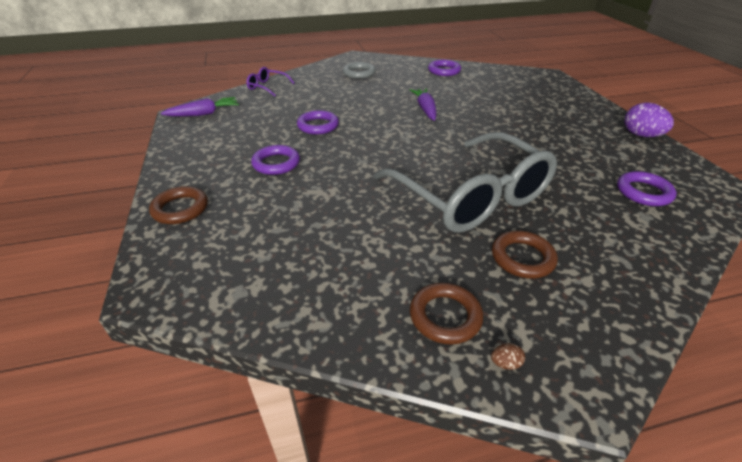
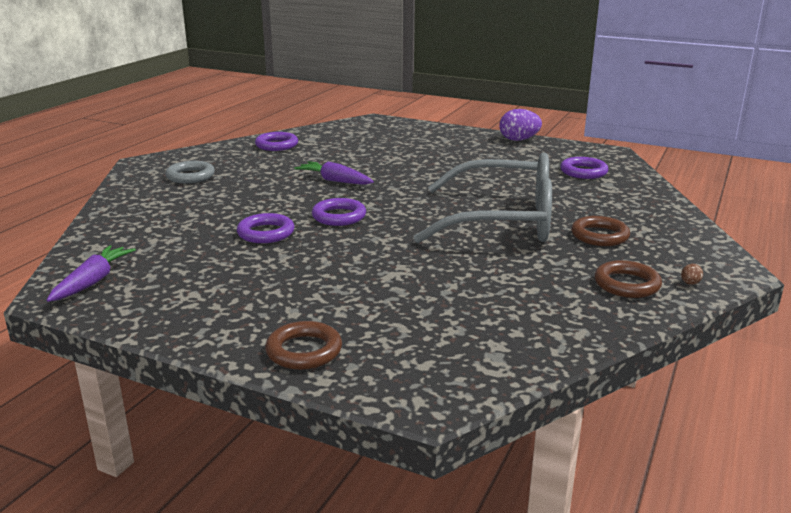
camera: 50 degrees left, 15 degrees down
(267, 87) = (106, 227): purple glasses -> none
(276, 163) = (303, 276): purple ring -> purple ring (339, 216)

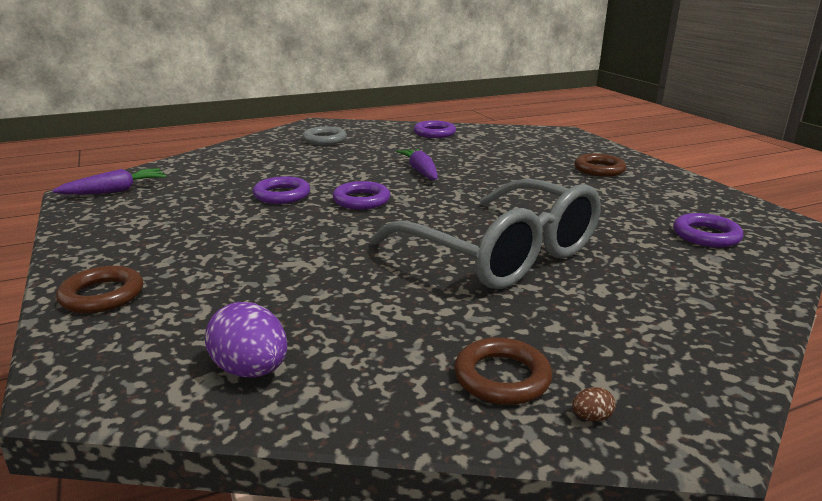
camera: 40 degrees right, 0 degrees up
(518, 140) = (687, 183): purple egg -> purple egg (251, 370)
(599, 236) = (582, 309): brown ring -> brown ring (599, 169)

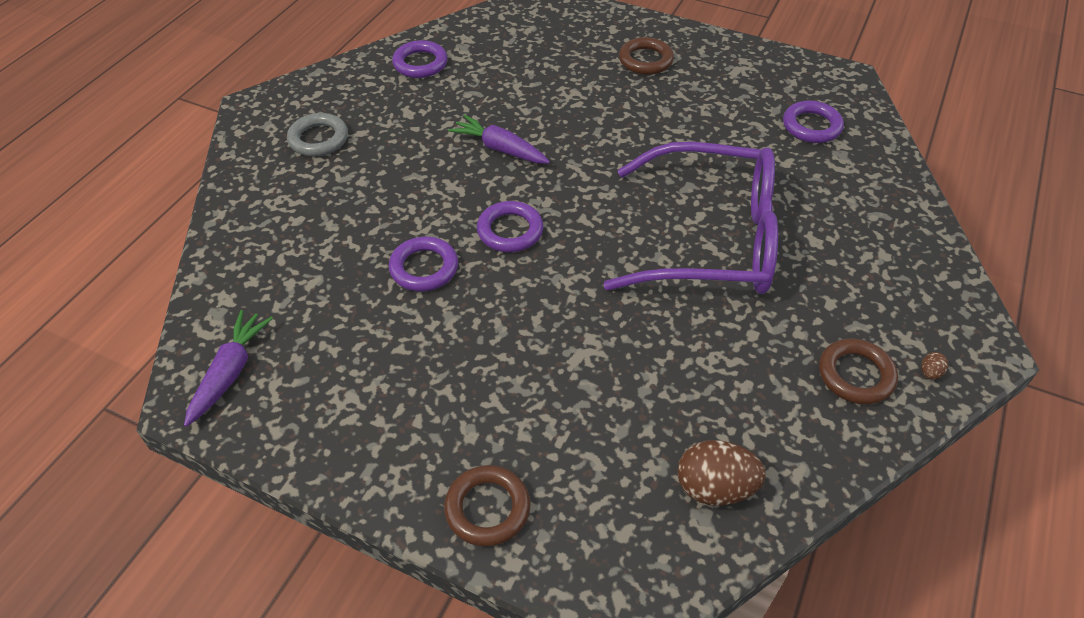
camera: 40 degrees left, 25 degrees up
(251, 370) = (714, 488): purple egg -> brown egg
(502, 254) = (711, 239): grey glasses -> purple glasses

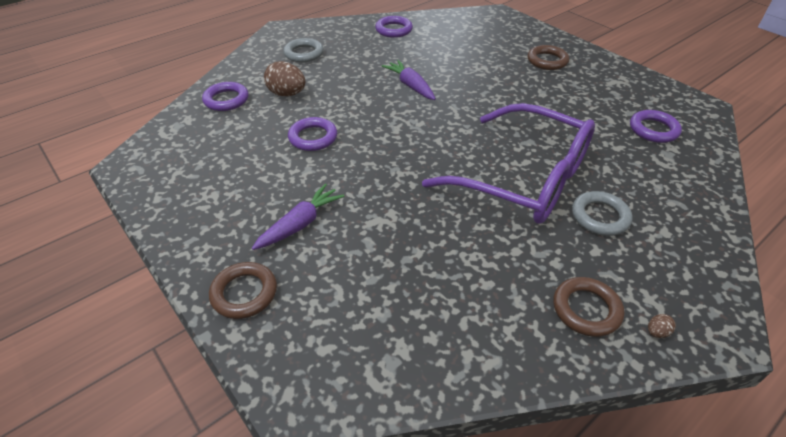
camera: 25 degrees right, 5 degrees down
(230, 372) = (159, 158): purple carrot -> purple carrot (300, 224)
(510, 231) = (383, 133): purple ring -> purple ring (226, 100)
(714, 488) = (414, 346): brown egg -> brown egg (287, 94)
(813, 260) = (600, 217): none -> grey ring

